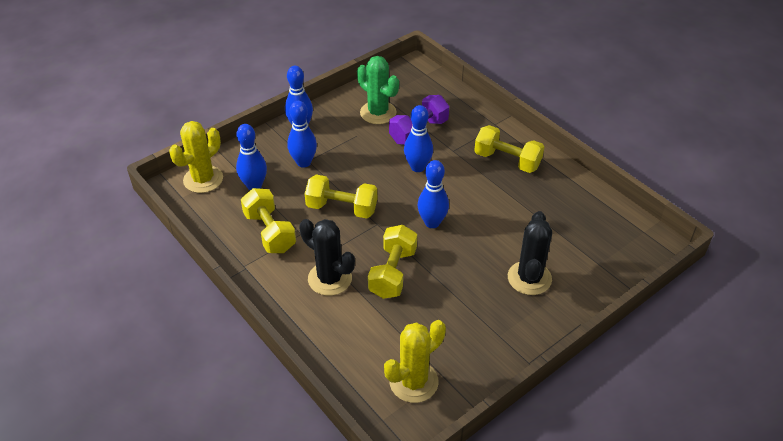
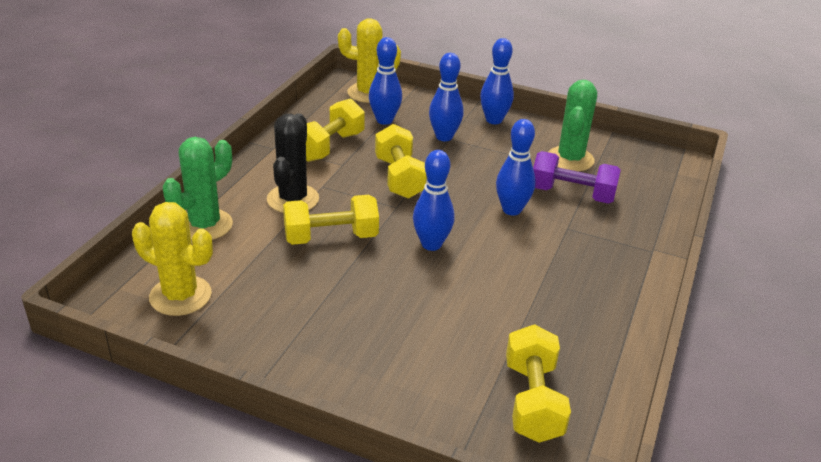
camera: 60 degrees right, 10 degrees down
(331, 343) = (205, 225): none -> green cactus
(507, 160) = (596, 276): yellow dumbbell -> yellow dumbbell (532, 401)
(529, 278) = (401, 349): black cactus -> none

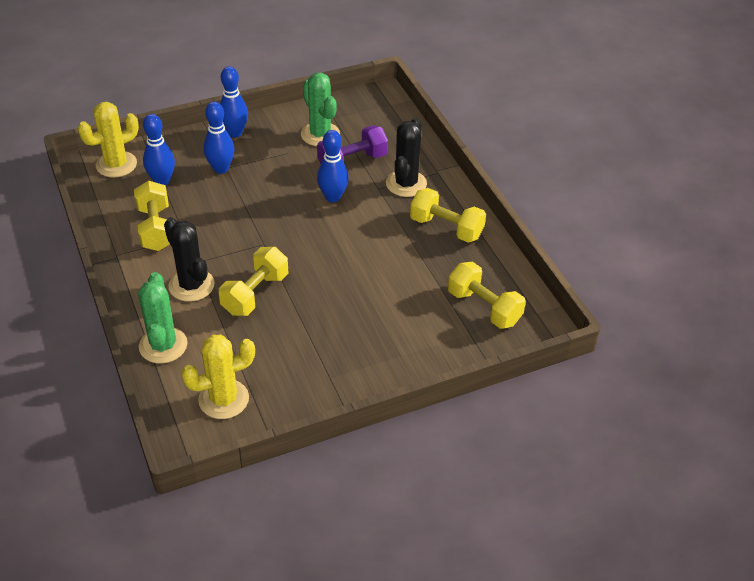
camera: 45 degrees left, 10 degrees up
(399, 178) = (236, 221): yellow dumbbell -> yellow dumbbell (446, 228)
(431, 244) = (319, 254): blue bowling pin -> none
(602, 241) = (406, 184): none -> black cactus

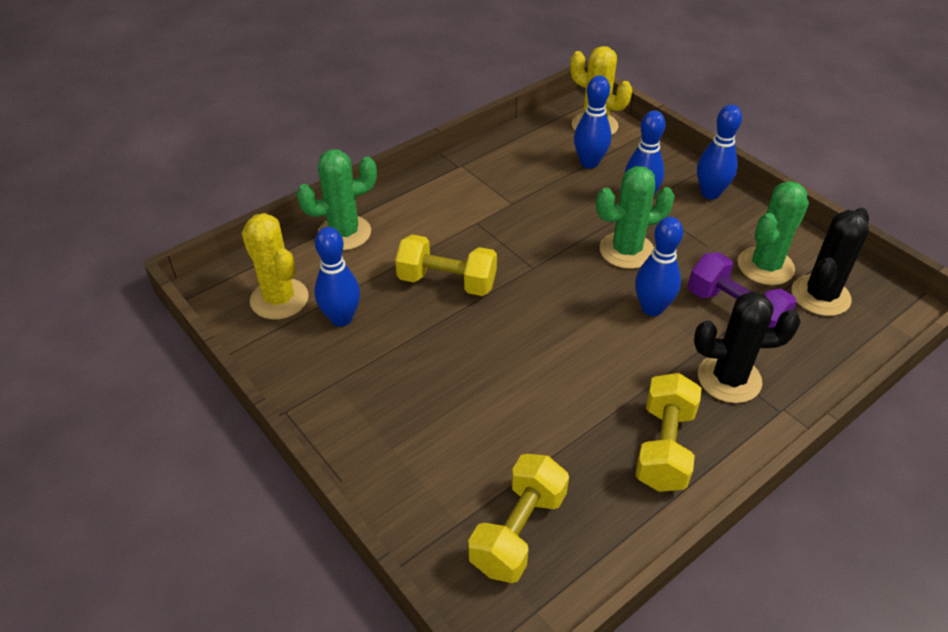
camera: 75 degrees right, 0 degrees up
(156, 228) = (513, 179): yellow dumbbell -> none
(191, 285) = (439, 229): black cactus -> black cactus (820, 296)
(265, 363) = (341, 318): none -> blue bowling pin
(271, 192) = (626, 250): none -> green cactus

